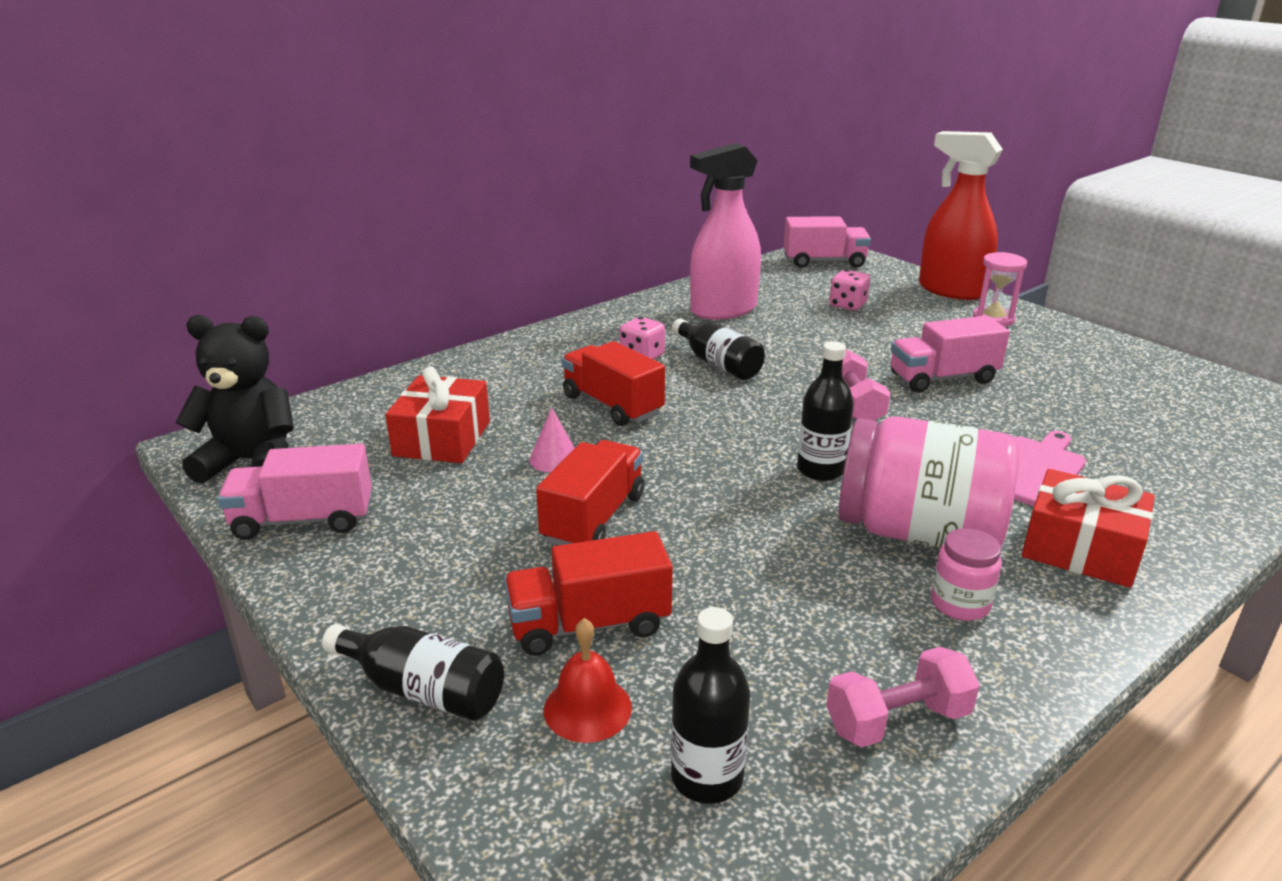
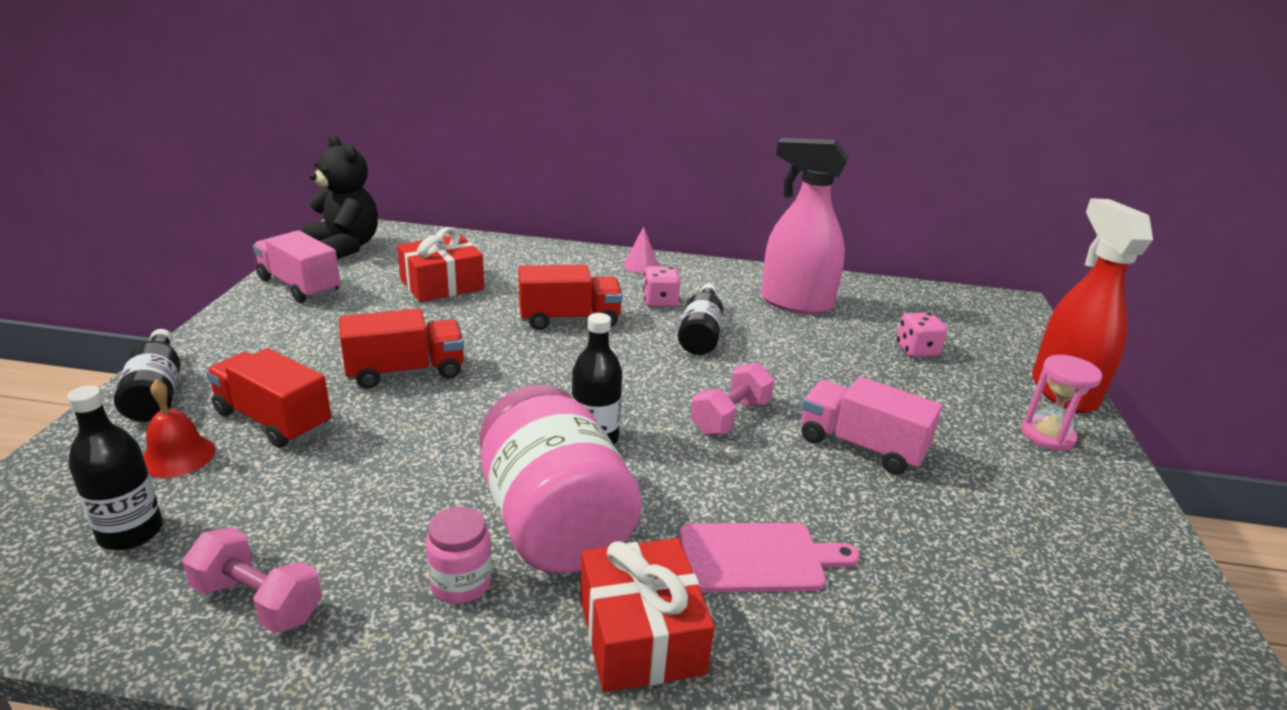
camera: 45 degrees right, 0 degrees up
(554, 459) = (465, 328): pink cone -> pink cone (641, 265)
(612, 405) = (569, 319): red truck -> red truck turned 75 degrees clockwise
(824, 262) = (981, 311): pink truck -> none

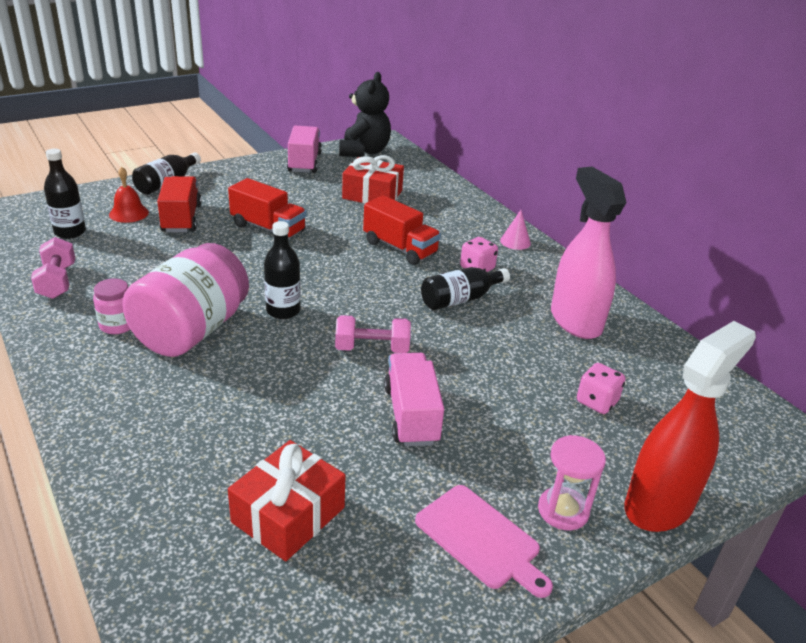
camera: 50 degrees right, 5 degrees up
(640, 635) = (131, 394): red gift -> red gift (288, 514)
(757, 558) = (236, 411): pink cutting board -> pink cutting board (481, 539)

